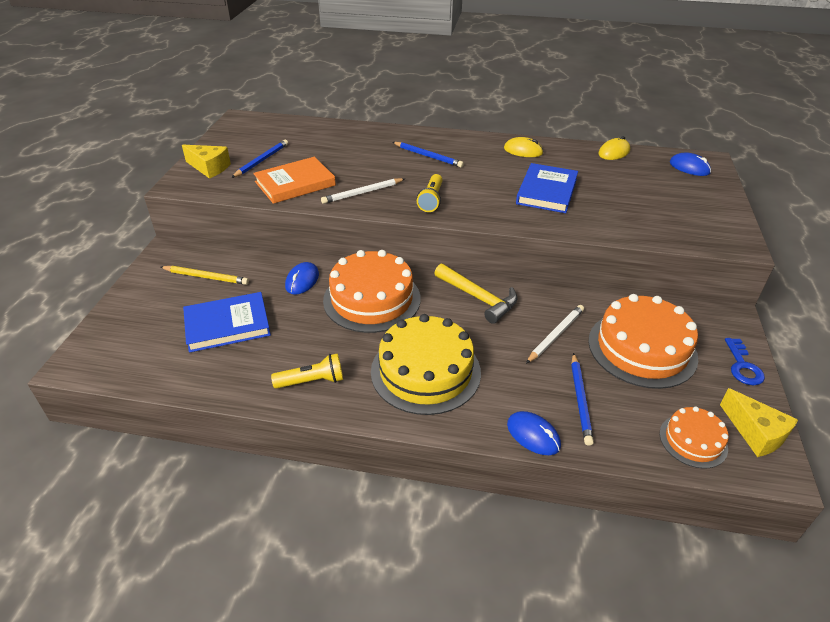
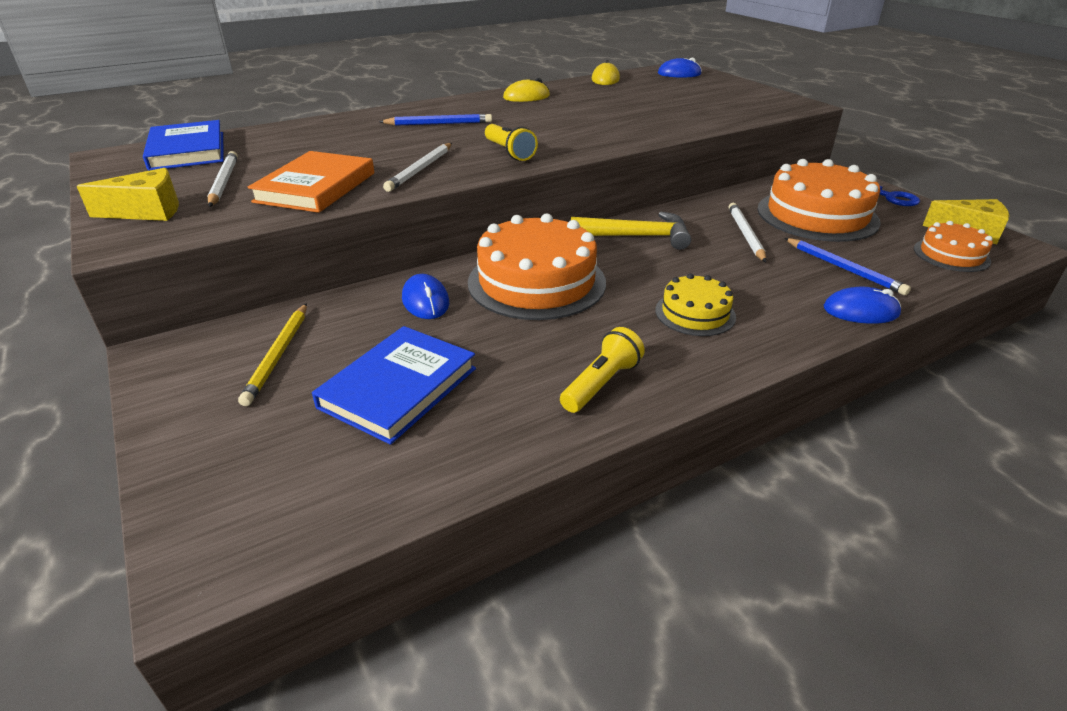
camera: 40 degrees left, 5 degrees down
(206, 277) = (278, 355): yellow pencil -> yellow pencil turned 120 degrees clockwise
(261, 161) = (224, 182): blue pencil -> white pencil
(425, 371) = (695, 313): yellow cake -> yellow cake, size x0.53
(546, 191) = (603, 116): blue book -> blue book (187, 151)

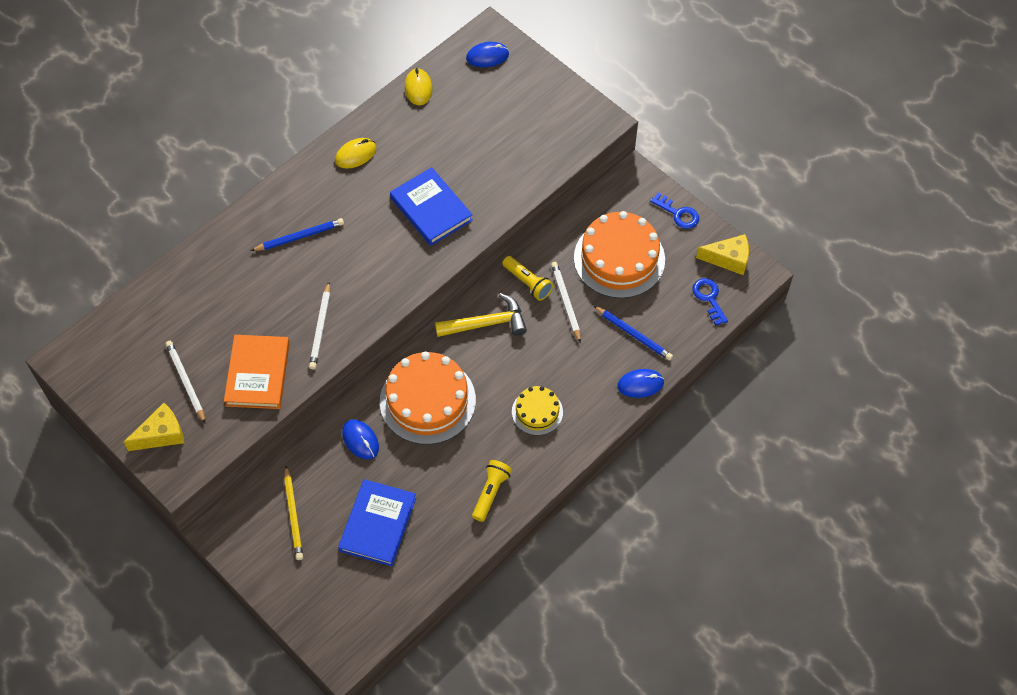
camera: 15 degrees left, 25 degrees up
(187, 151) = (121, 337): blue book -> blue book (431, 209)
(509, 152) = (377, 282): yellow flashlight -> yellow flashlight (528, 282)
(951, 255) = (709, 298): orange cake -> blue key

